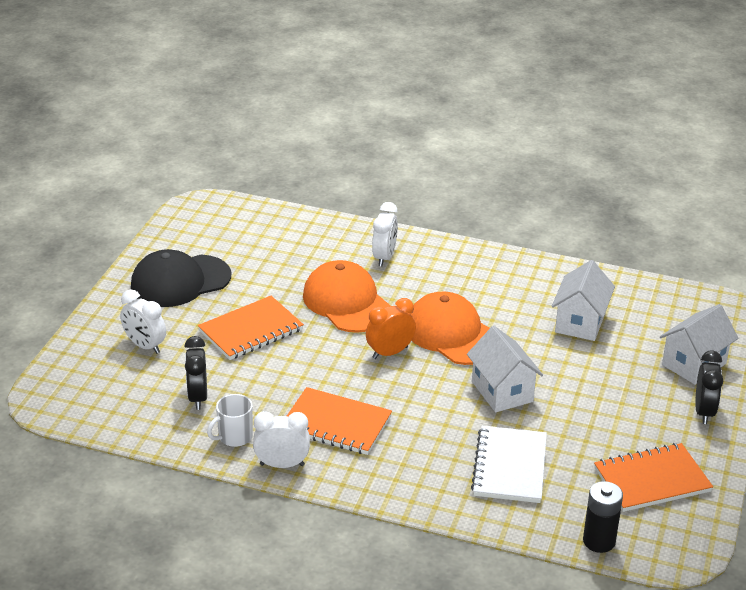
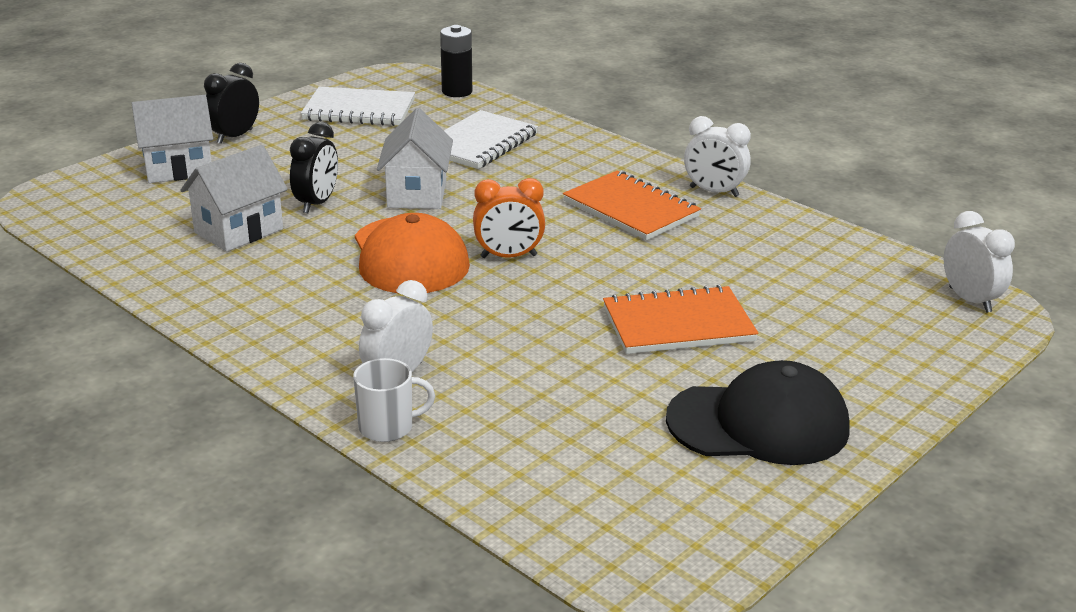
camera: 155 degrees left, 5 degrees down
(145, 346) = (843, 342): white clock -> white clock (970, 300)
(198, 397) = (786, 268): black clock -> black clock (317, 203)
(234, 437) = (756, 224): white mug -> white mug (387, 427)
(347, 302) = (513, 326): orange cap -> none
(652, 480) = (359, 110): orange notebook -> white notebook

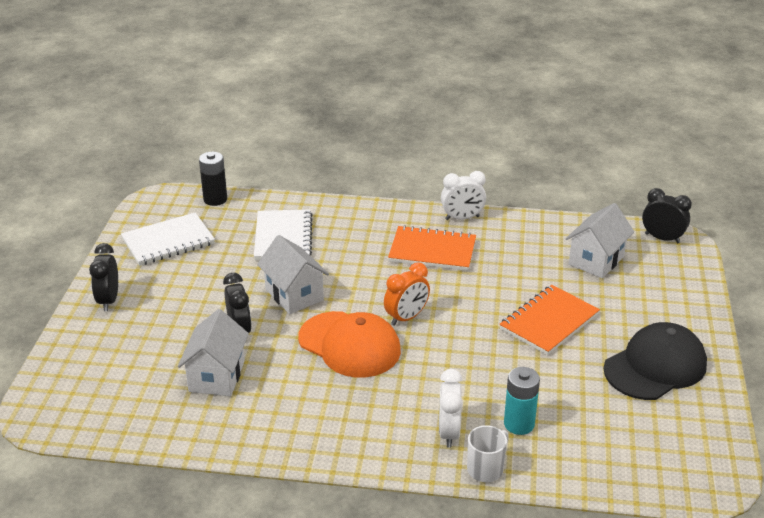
camera: 35 degrees left, 5 degrees up
(178, 169) = (105, 345): white house -> white house (596, 260)
(491, 404) = (519, 424): none -> turquoise battery
(970, 300) = (662, 238): white clock -> black clock

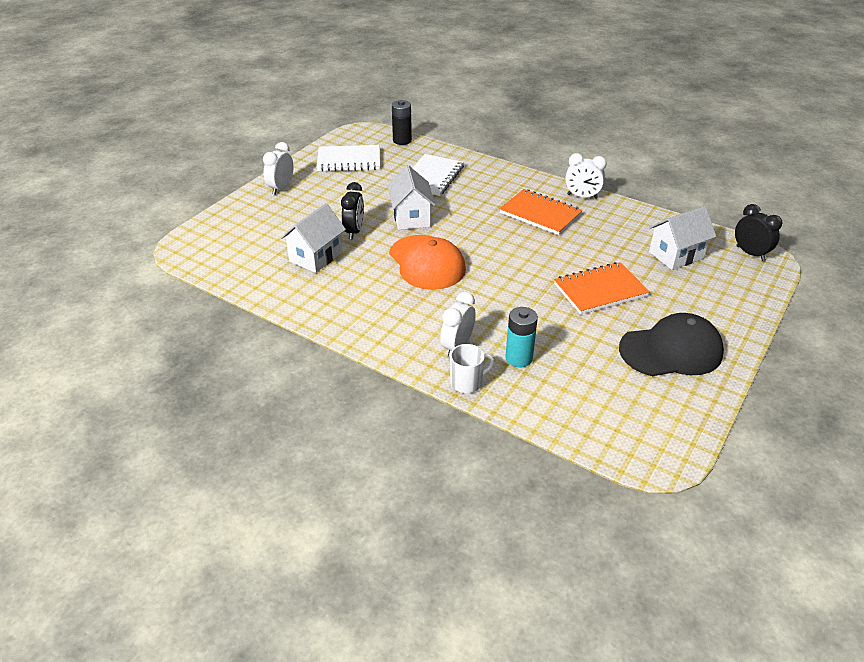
camera: 25 degrees right, 5 degrees up
(109, 300) = (281, 188): black clock -> white clock
(406, 317) = (484, 255): orange clock -> none

